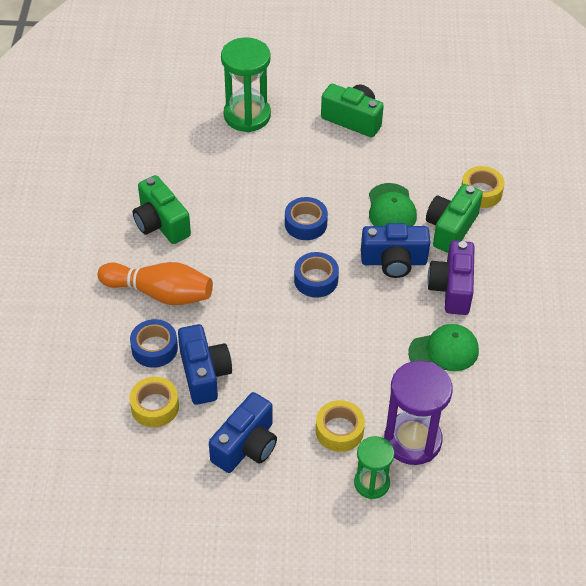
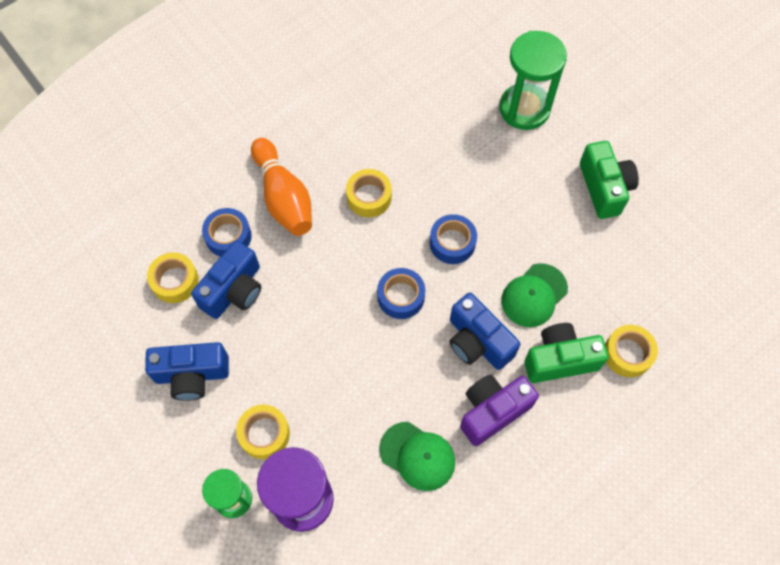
camera: 50 degrees right, 15 degrees up
(161, 223) = (351, 141): green camera -> none
(217, 244) = (369, 197): none -> yellow tape

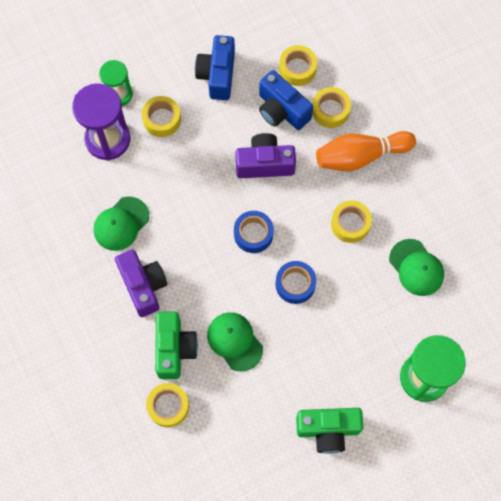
camera: 100 degrees right, 5 degrees up
(228, 236) = (330, 110): blue tape -> yellow tape
(308, 298) = (265, 164): none -> purple camera
(407, 128) = (416, 267): none -> green cap
(477, 341) = (203, 286): blue camera -> none

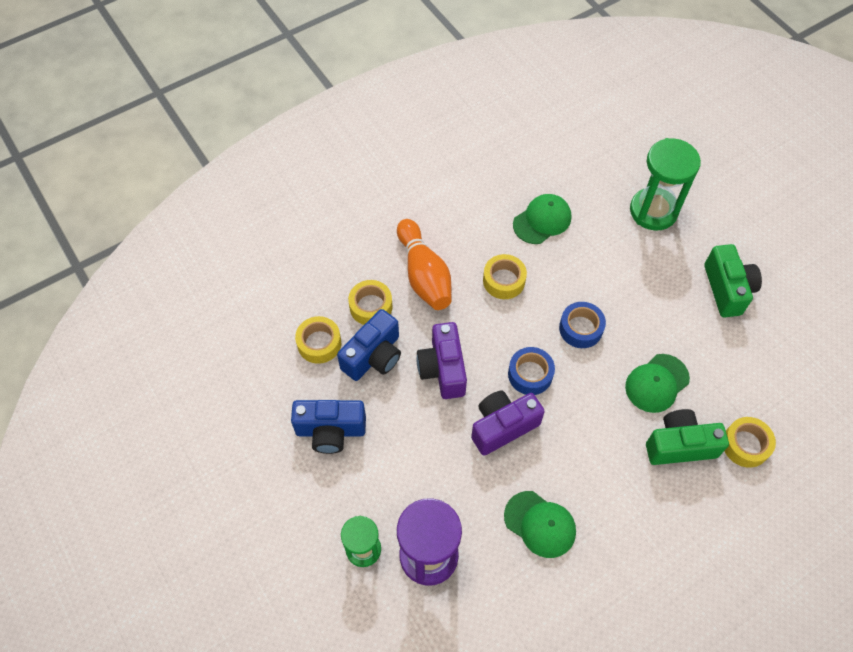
camera: 95 degrees left, 10 degrees down
(143, 286) = (613, 488): purple camera -> purple camera (502, 426)
(162, 119) = (395, 491): yellow tape -> none

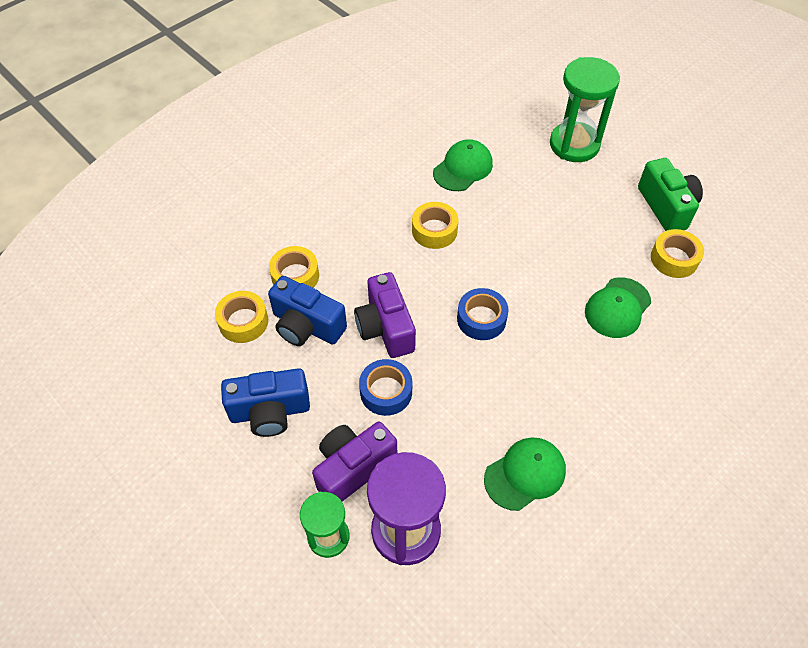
camera: 10 degrees left, 5 degrees down
(374, 356) = (306, 326): blue camera -> blue camera turned 90 degrees clockwise
(424, 275) = (348, 236): orange bowling pin -> none
(502, 426) = (462, 377): purple camera -> purple camera (353, 468)
(540, 524) = (525, 474): green cap -> green cap turned 60 degrees counterclockwise
(580, 328) = (525, 266): blue tape -> blue tape (386, 392)
(679, 445) = (657, 366): green camera -> none
(745, 445) = (725, 355): yellow tape -> yellow tape (674, 259)

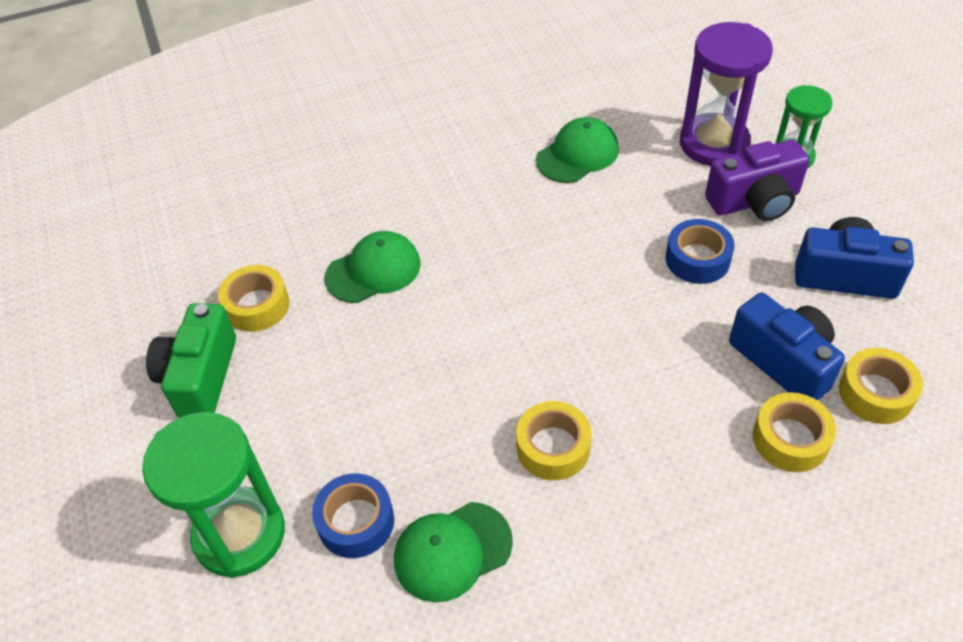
camera: 155 degrees left, 5 degrees down
(385, 328) = (675, 329): purple camera -> none
(481, 319) = (547, 304): blue tape -> blue tape (356, 522)
(525, 474) = (577, 154): green cap -> green cap turned 150 degrees clockwise

